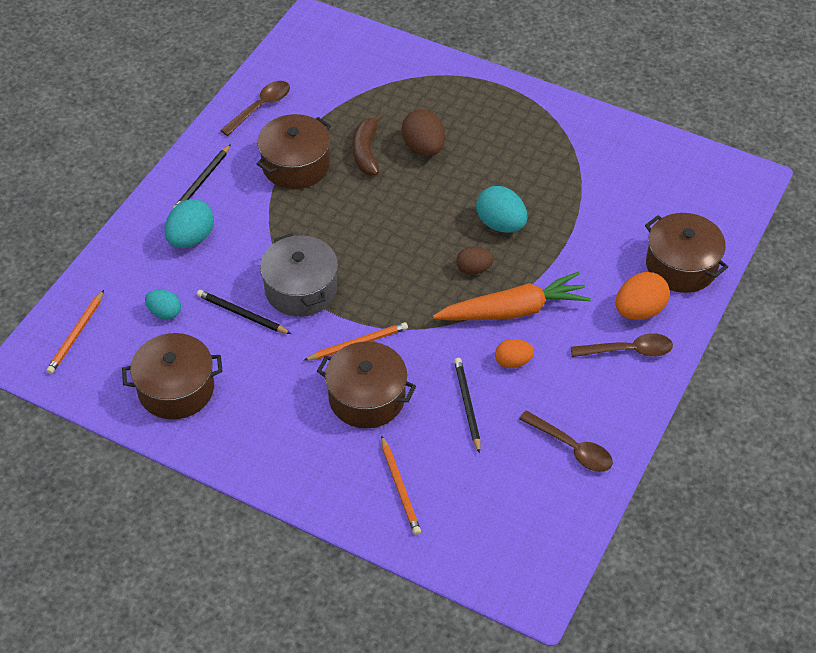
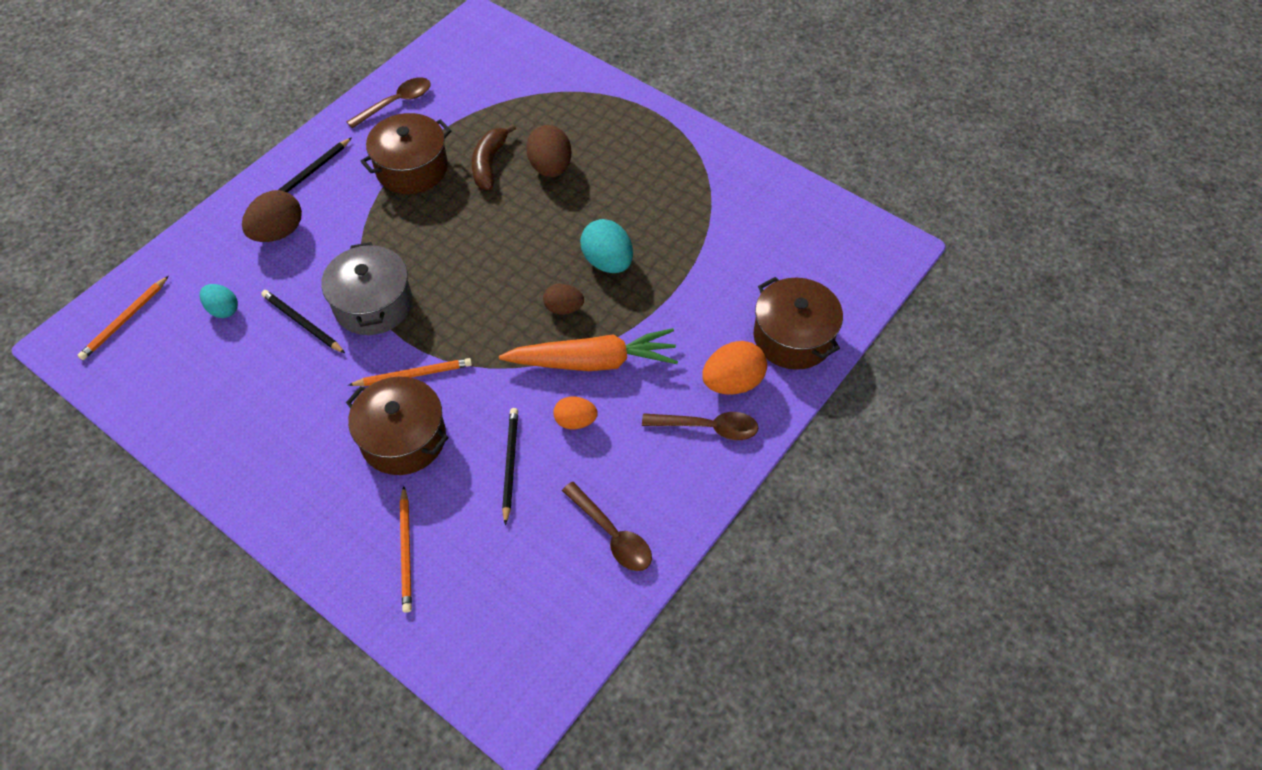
camera: 10 degrees right, 5 degrees up
(176, 389) = (205, 397): brown pot -> none
(191, 238) = (278, 232): turquoise egg -> brown egg

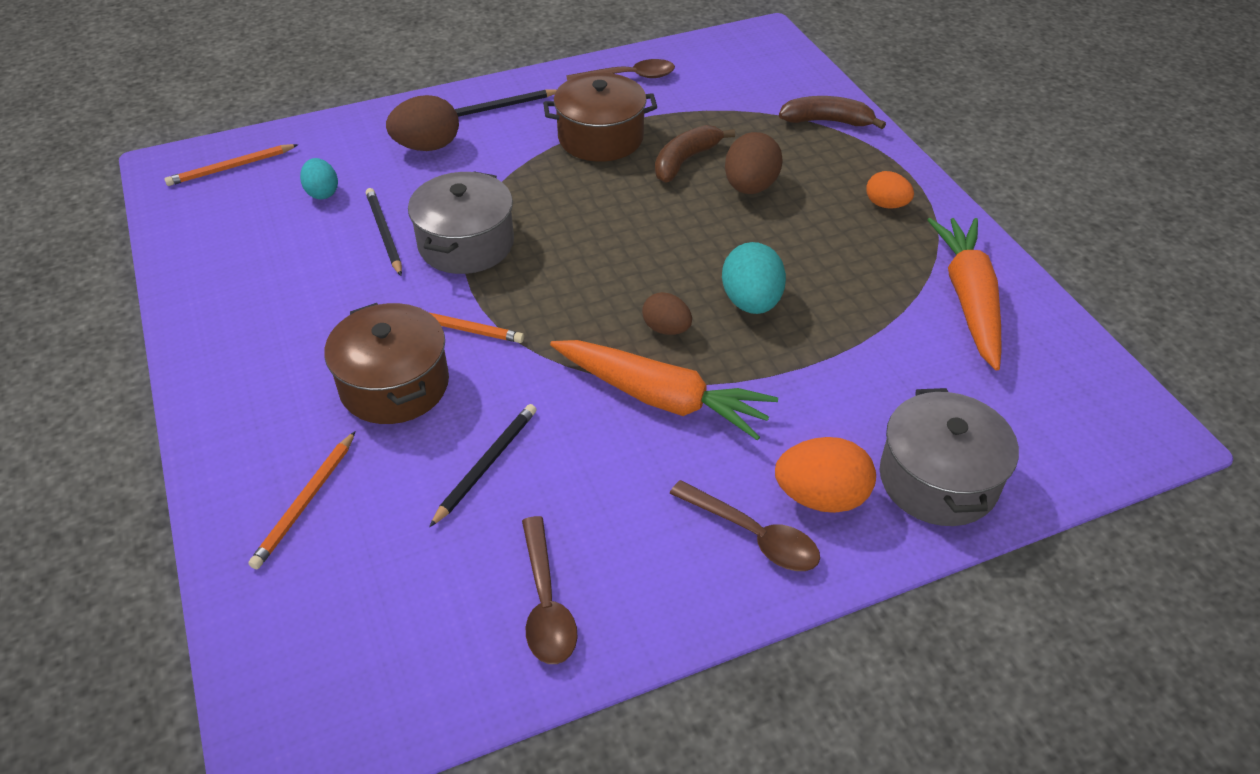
camera: 30 degrees right, 10 degrees down
(571, 87) = (827, 121): none -> brown banana
(575, 421) = (594, 453): orange egg -> orange egg (886, 205)
(744, 198) = (968, 299): none -> orange carrot
(793, 337) = (938, 479): brown pot -> grey pot

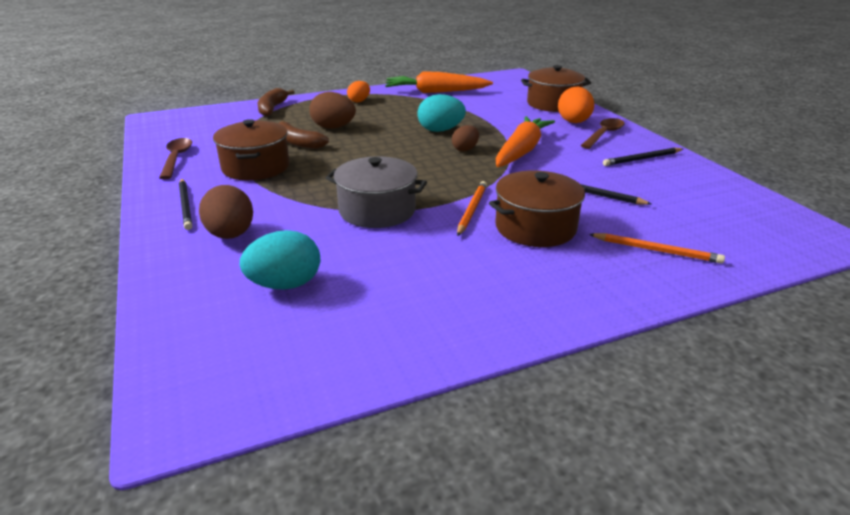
camera: 90 degrees left, 15 degrees down
(231, 168) = (210, 356): orange pencil -> none
(322, 193) = (285, 284): turquoise egg -> turquoise egg, size x1.58
(384, 233) = (357, 246): black pencil -> black pencil (642, 159)
(546, 603) = (675, 176): brown spoon -> none
(938, 479) = (553, 104): grey pot -> brown pot

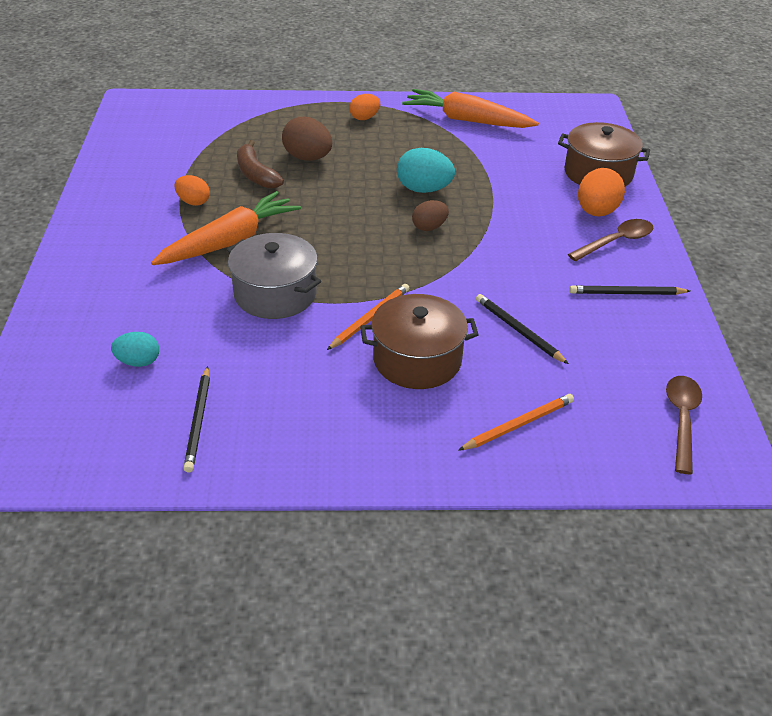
camera: 20 degrees right, 10 degrees up
(176, 158) = (125, 171): brown spoon -> brown spoon (682, 420)
(186, 205) = (102, 240): black pencil -> black pencil (198, 421)
(231, 235) = (123, 289): brown egg -> none
(256, 167) = (193, 202): brown pot -> orange egg
(272, 108) = (261, 110): brown banana -> none
(285, 284) = (138, 362): turquoise egg -> turquoise egg, size x0.63
(521, 151) = (492, 245): orange carrot -> orange carrot (229, 241)
(656, 250) = (518, 424): orange pencil -> orange pencil turned 75 degrees counterclockwise

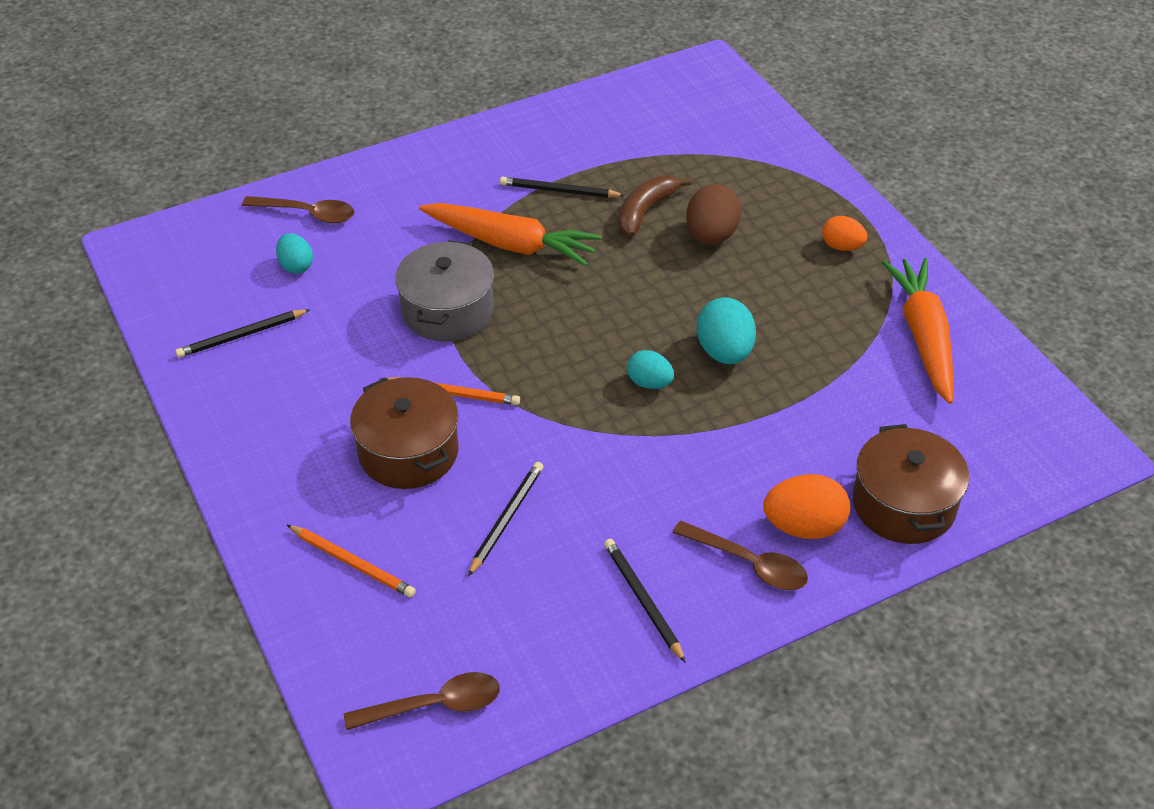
camera: 65 degrees right, 5 degrees up
(75, 336) = (307, 214): none -> brown spoon
(193, 202) = (559, 191): orange egg -> black pencil
(429, 227) = (649, 383): brown egg -> turquoise egg

